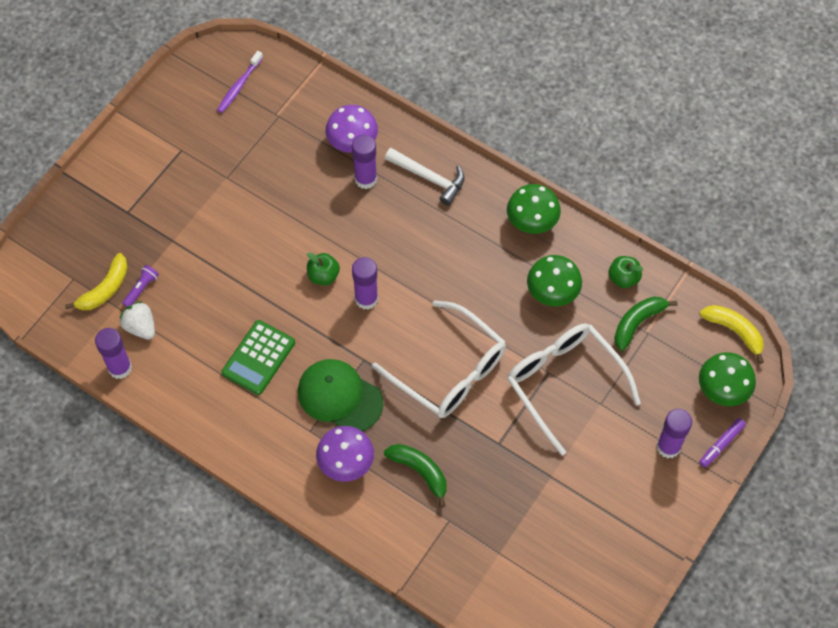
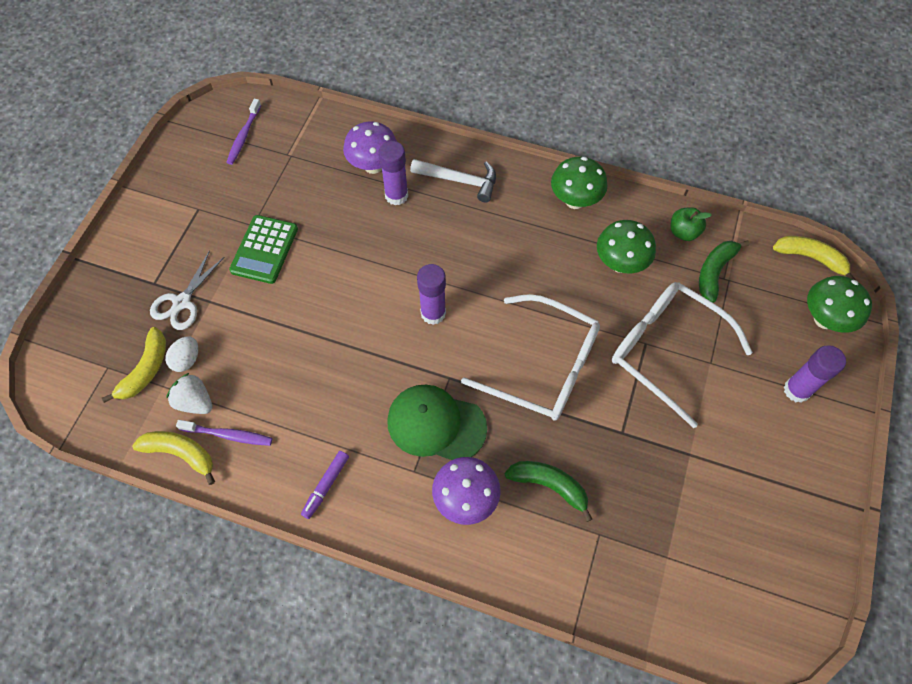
camera: 15 degrees left, 0 degrees up
(120, 368) = (181, 454): purple glue stick -> yellow banana
(141, 289) = (187, 360): purple flashlight -> white egg
(148, 236) = (182, 302): none -> white scissors
(162, 362) = (228, 435): none -> purple toothbrush
(258, 358) = (335, 403): green calculator -> green calculator (264, 249)
(323, 276) = (381, 300): green apple -> none
(721, 444) = (848, 374): purple marker -> purple marker (326, 486)

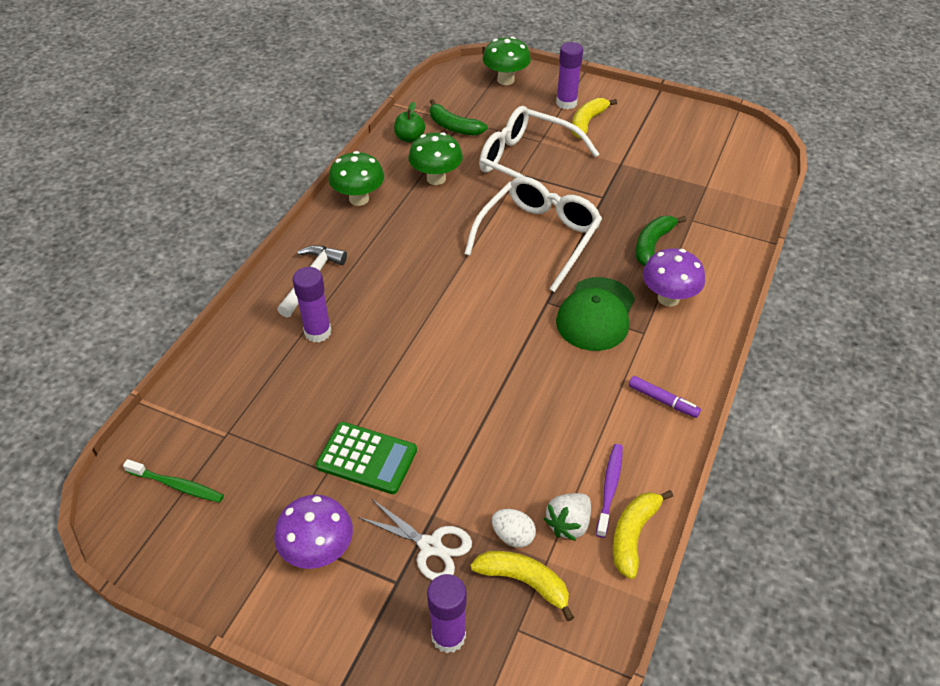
camera: 85 degrees left, 15 degrees down
(244, 136) = (177, 485): purple toothbrush -> green toothbrush
(373, 166) = (269, 351): purple mushroom -> purple mushroom (318, 551)
(433, 313) = (473, 310): purple glue stick -> purple glue stick (448, 636)
(666, 350) = (527, 163): white glasses -> white glasses turned 75 degrees clockwise
(810, 258) = (448, 77): yellow banana -> yellow banana (587, 122)

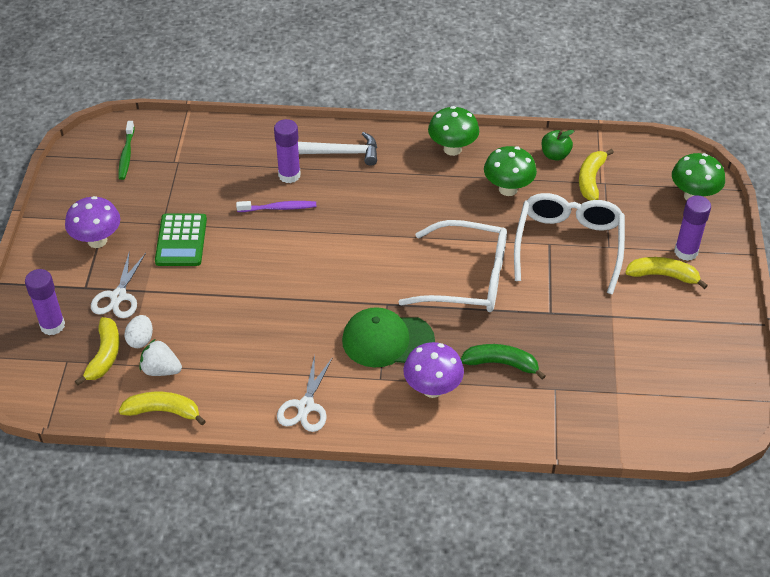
camera: 70 degrees right, 0 degrees up
(453, 127) = (591, 179): green banana -> yellow banana
(609, 488) = (202, 388): purple toothbrush -> purple toothbrush (279, 208)
(663, 400) = (305, 406): purple marker -> white scissors

